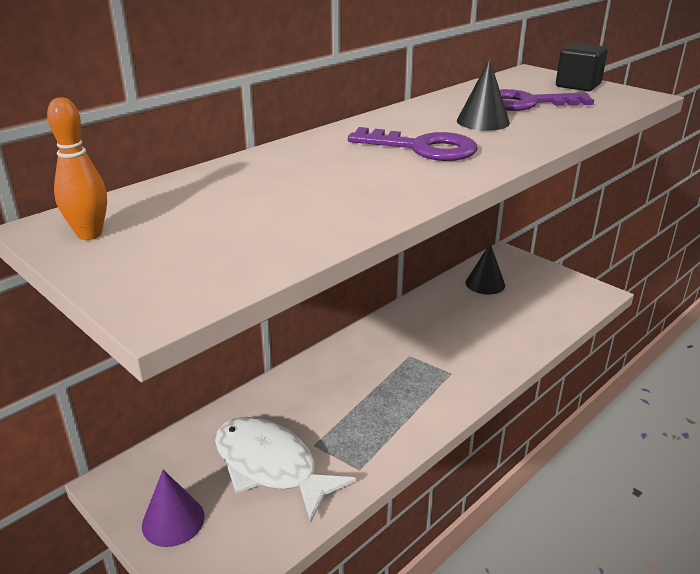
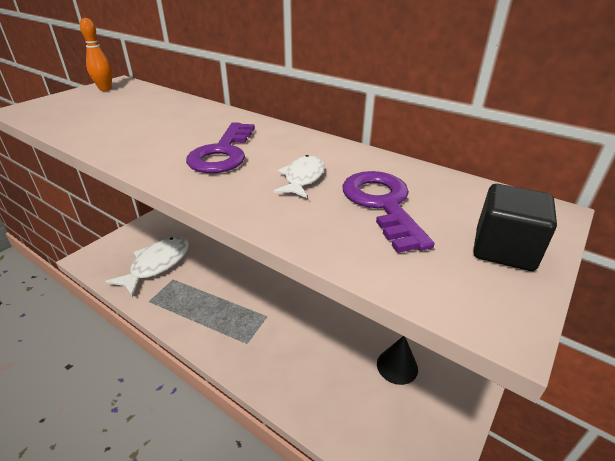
camera: 80 degrees right, 5 degrees up
(173, 521) = (126, 240): purple cone -> none
(483, 121) = (302, 178): black cone -> white fish

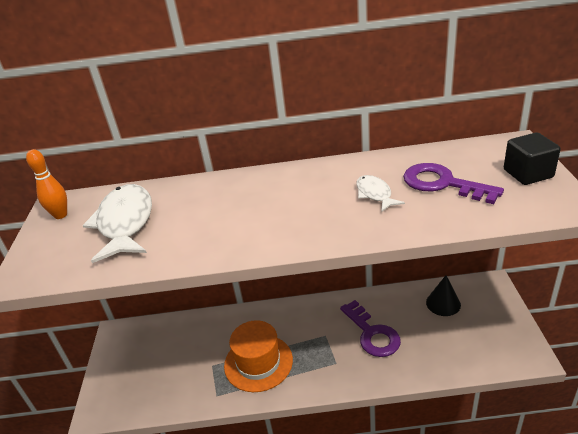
camera: 35 degrees left, 0 degrees up
(157, 265) = (180, 365): white fish -> white fish (125, 223)
(199, 299) = (258, 362): none -> orange hat
(223, 153) = (293, 208): purple key -> purple key (372, 333)

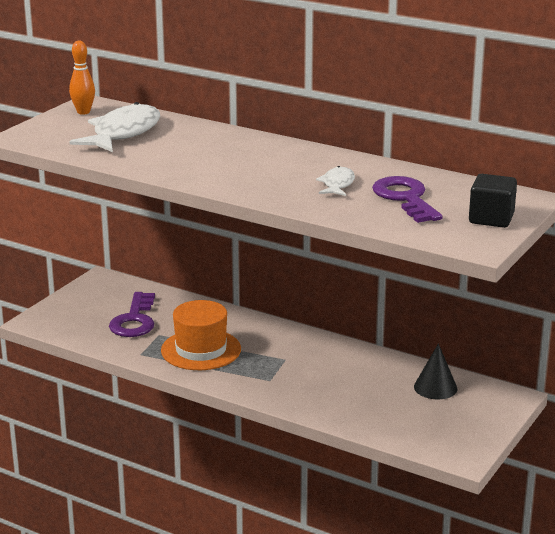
camera: 30 degrees right, 10 degrees down
(372, 333) = (331, 377): purple key -> purple key (134, 320)

